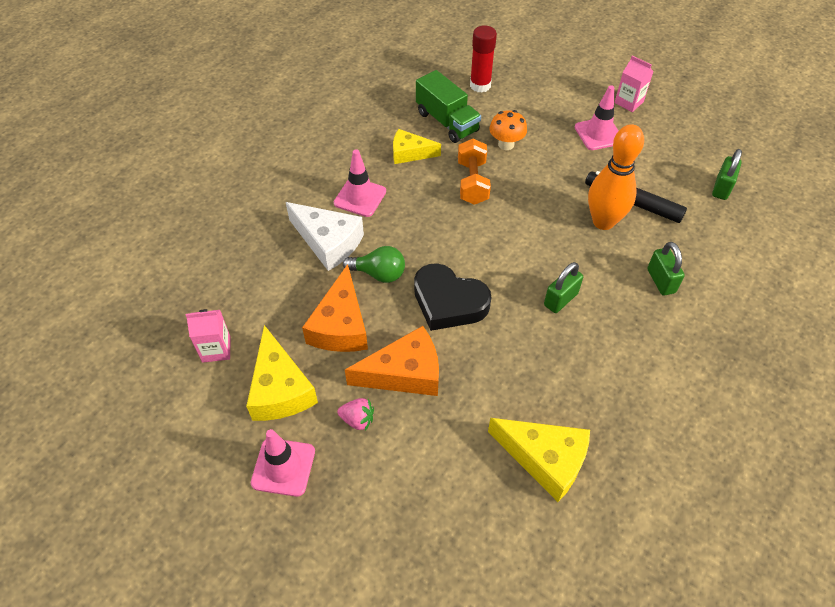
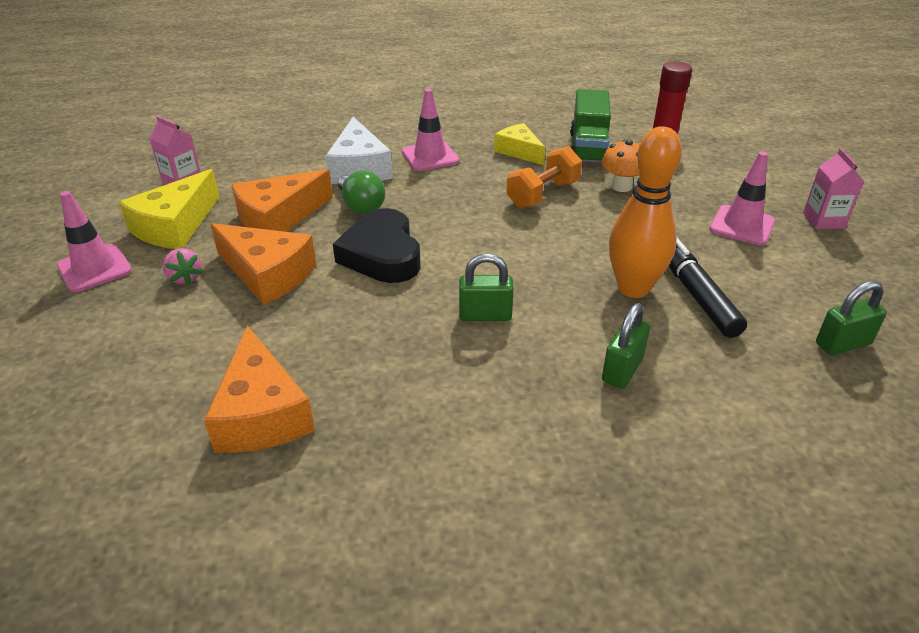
camera: 45 degrees right, 15 degrees down
(545, 459) = (262, 413): yellow cheese -> orange cheese

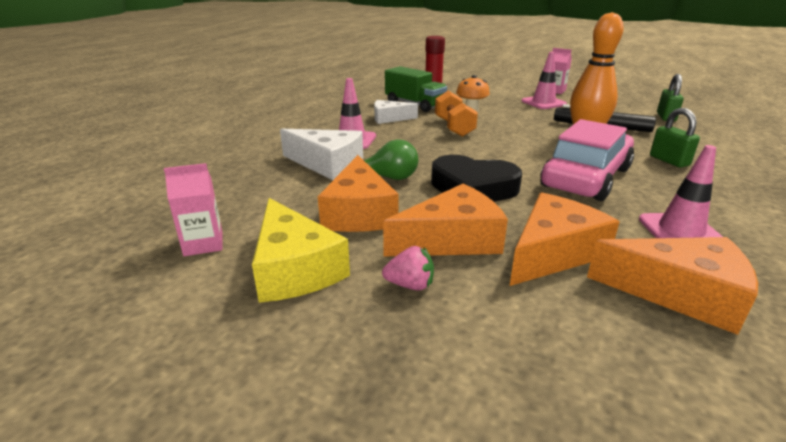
camera: 55 degrees left, 10 degrees down
(94, 268) = (315, 347): pink traffic cone -> pink traffic cone (680, 231)
(285, 330) = (553, 252): none -> orange cheese
(485, 315) = (586, 178): green padlock -> pink car
(519, 151) = (389, 118): yellow cheese -> white cheese

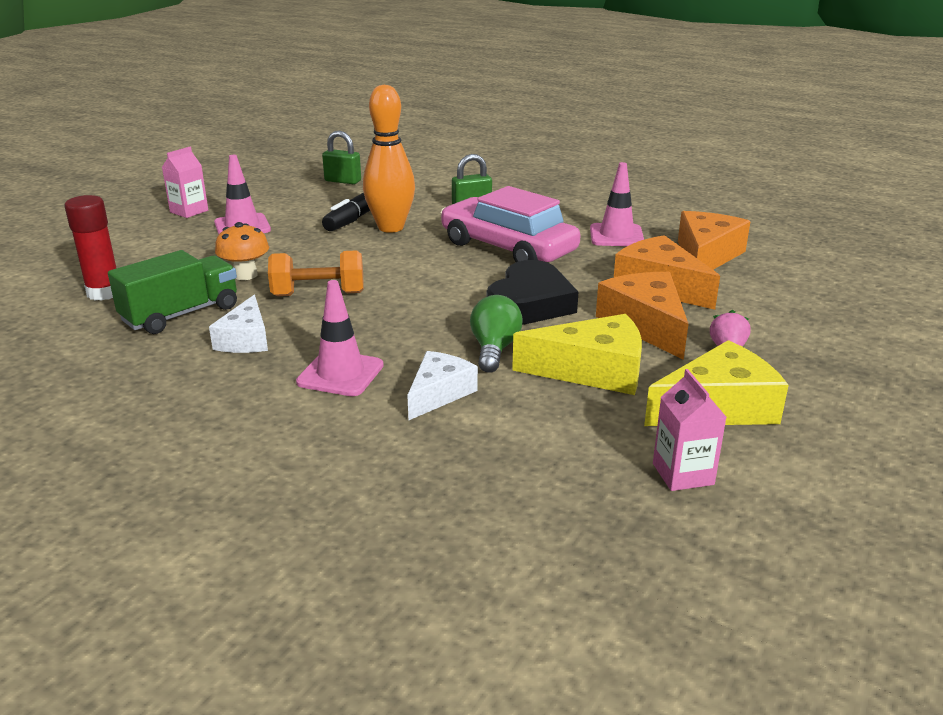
camera: 85 degrees left, 0 degrees up
(327, 164) = (439, 393): white cheese -> white cheese, size x0.66
(359, 213) = (593, 371): orange cheese -> yellow cheese

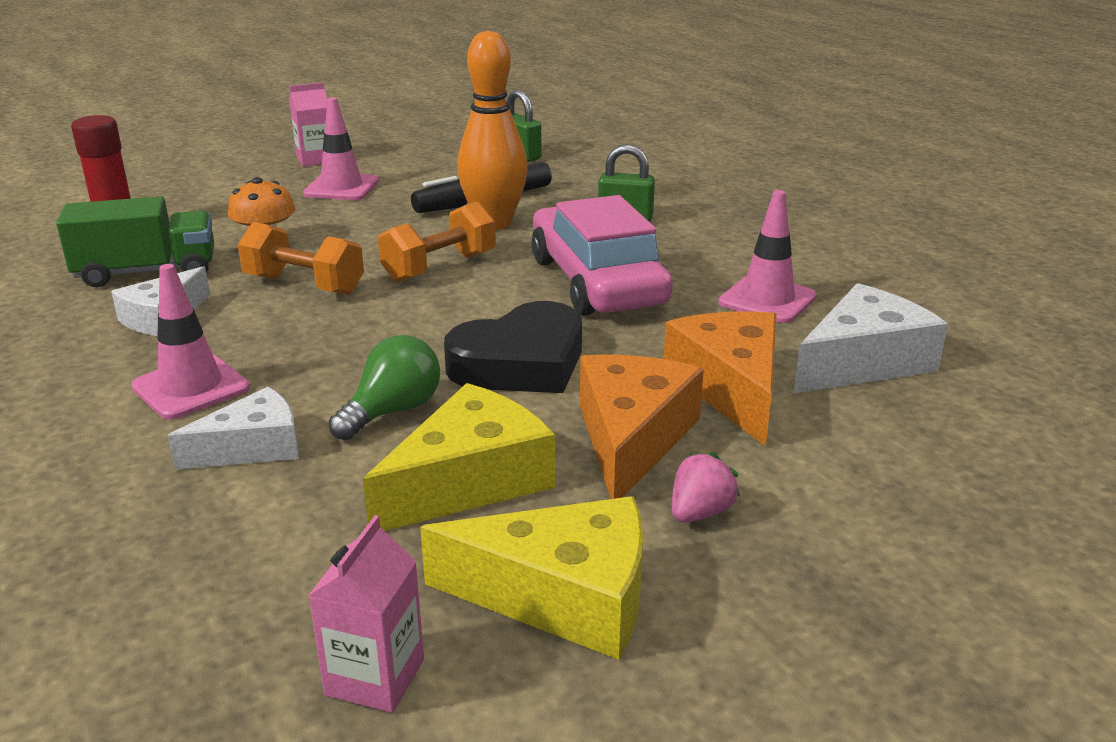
camera: 30 degrees right, 0 degrees up
(395, 262) = (439, 267): none -> orange dumbbell
(593, 371) = (470, 481): yellow cheese -> yellow cheese turned 75 degrees counterclockwise
(706, 256) = (863, 362): orange cheese -> white cheese

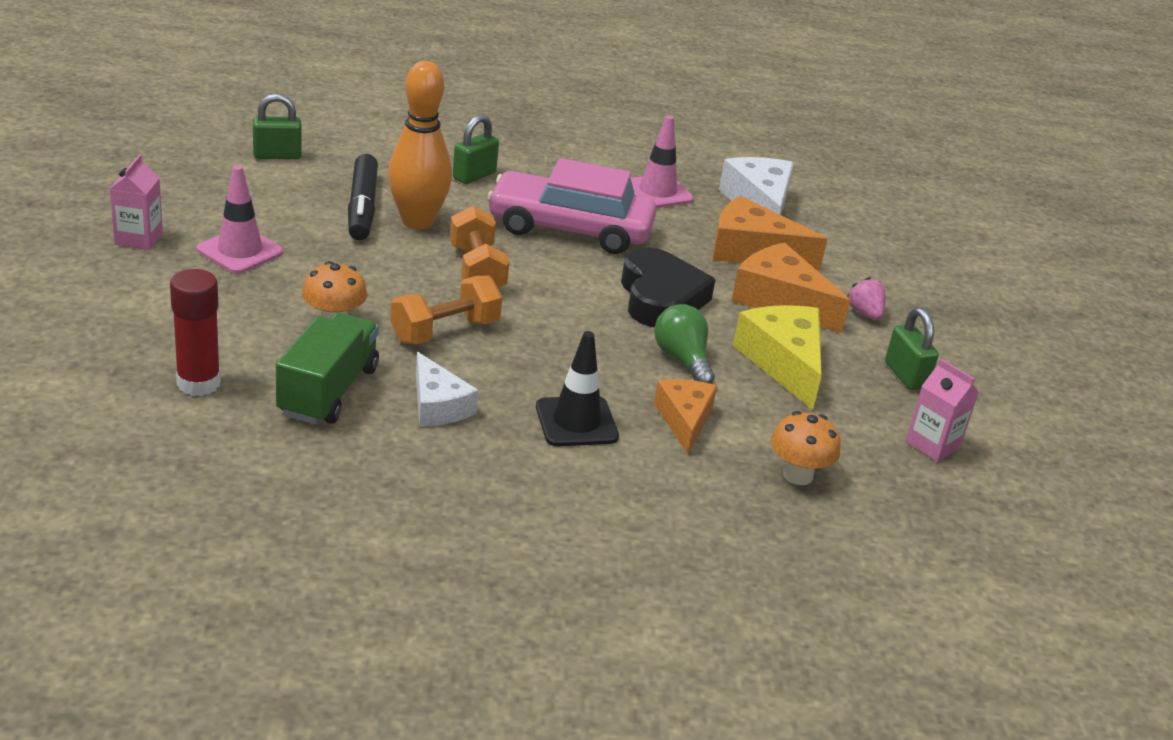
camera: 65 degrees left, 5 degrees up
(184, 564) = (798, 475): none -> orange mushroom
(191, 387) = (576, 422): pink traffic cone -> black traffic cone
(253, 447) = (684, 420): white cheese -> orange cheese
(563, 597) = (905, 375): yellow cheese -> green padlock

